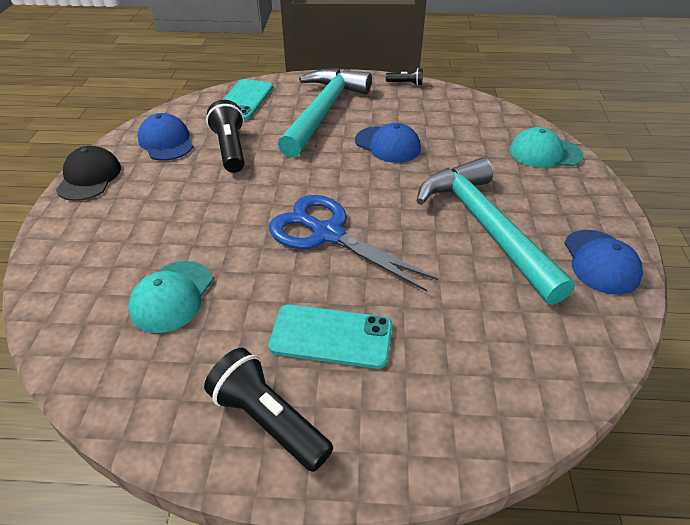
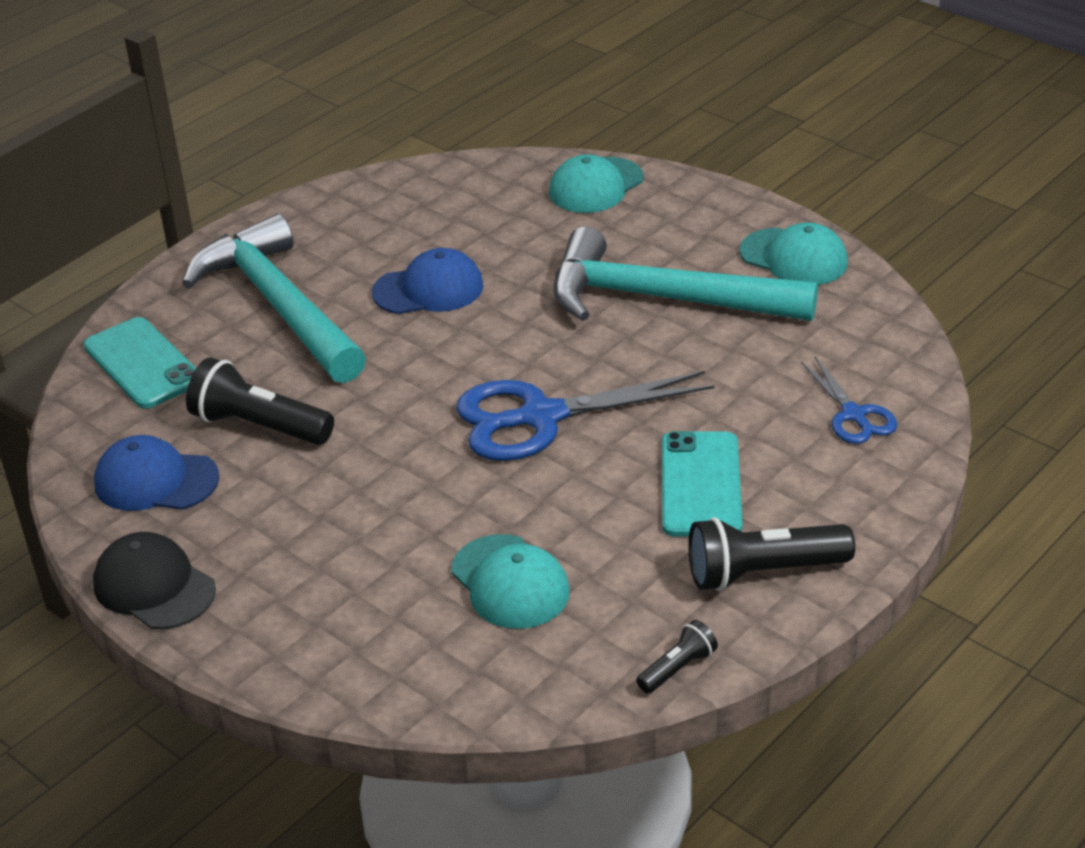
camera: 50 degrees left, 5 degrees down
(331, 336) = (700, 485): turquoise phone -> turquoise phone turned 45 degrees counterclockwise
(405, 83) = (308, 203): black flashlight -> black flashlight (677, 668)
(483, 382) = (853, 415): none -> blue scissors
(601, 262) = (794, 257): blue cap -> turquoise cap

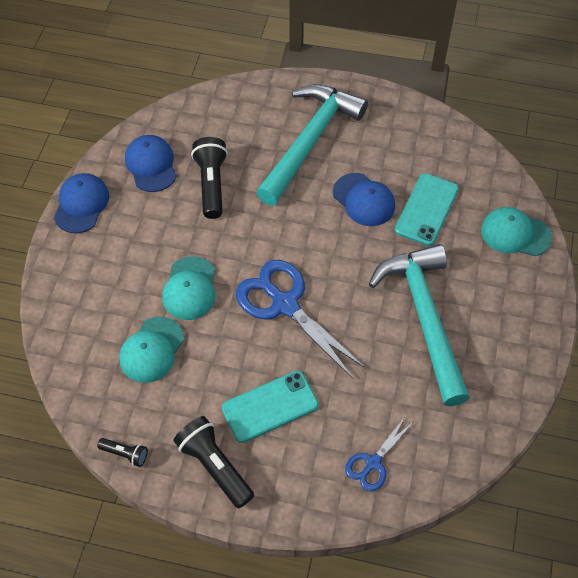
camera: 60 degrees right, 20 degrees up
(142, 363) = (232, 111): turquoise phone -> turquoise phone (426, 209)
(154, 586) = (81, 204): black cap -> blue cap
(794, 257) = (510, 371): turquoise cap -> turquoise cap (190, 288)

